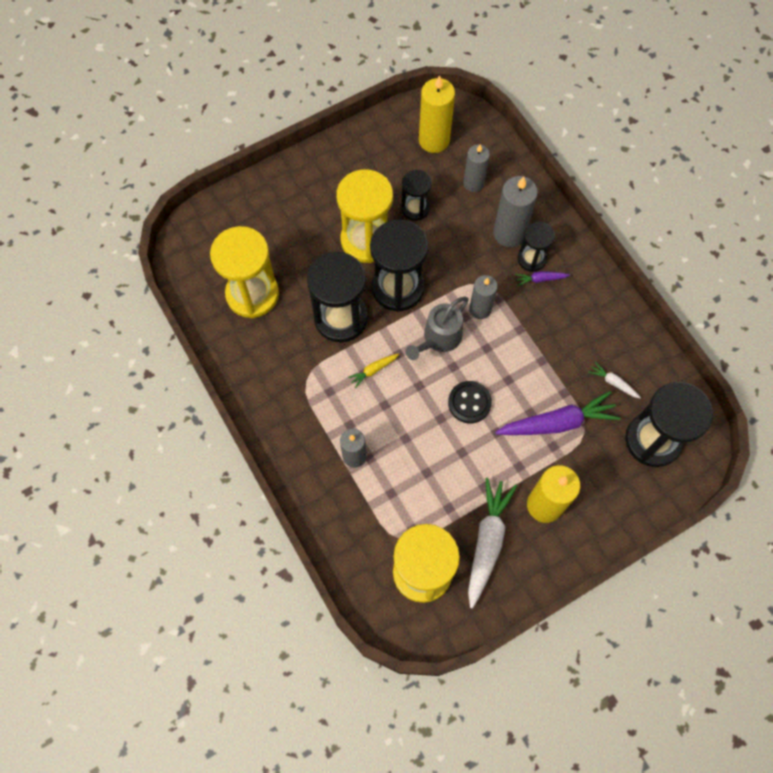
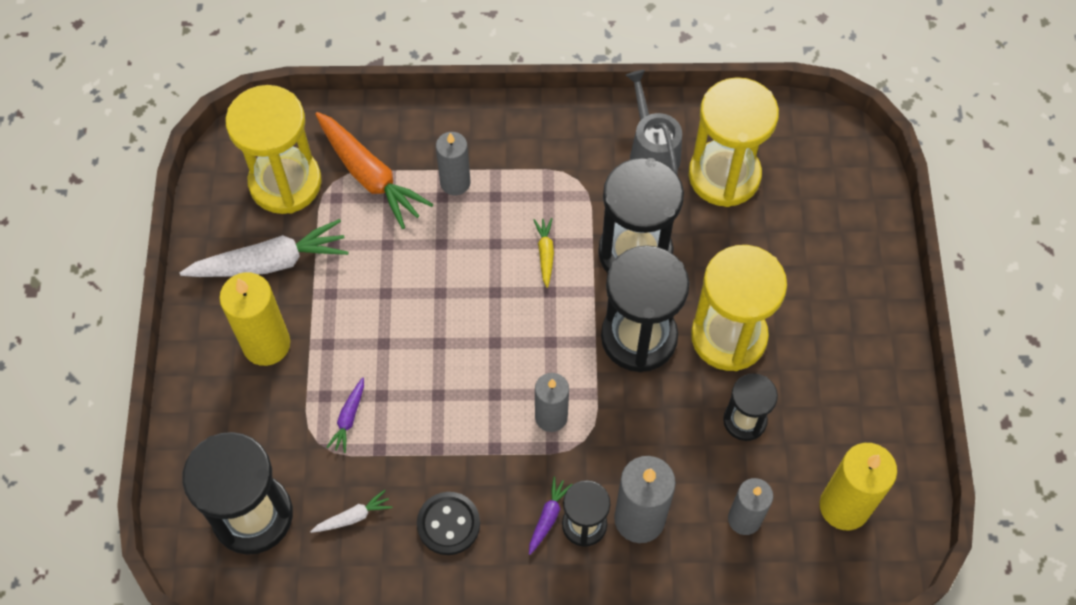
camera: 120 degrees right, 5 degrees down
(382, 517) = (370, 175): none -> orange carrot
(438, 339) = (541, 346): grey watering can -> grey watering can (652, 151)
(469, 403) = (438, 334): black button -> black button (448, 524)
(487, 542) = (270, 262): white carrot -> white carrot turned 60 degrees counterclockwise
(557, 422) = (349, 418): purple carrot -> purple carrot, size x0.47

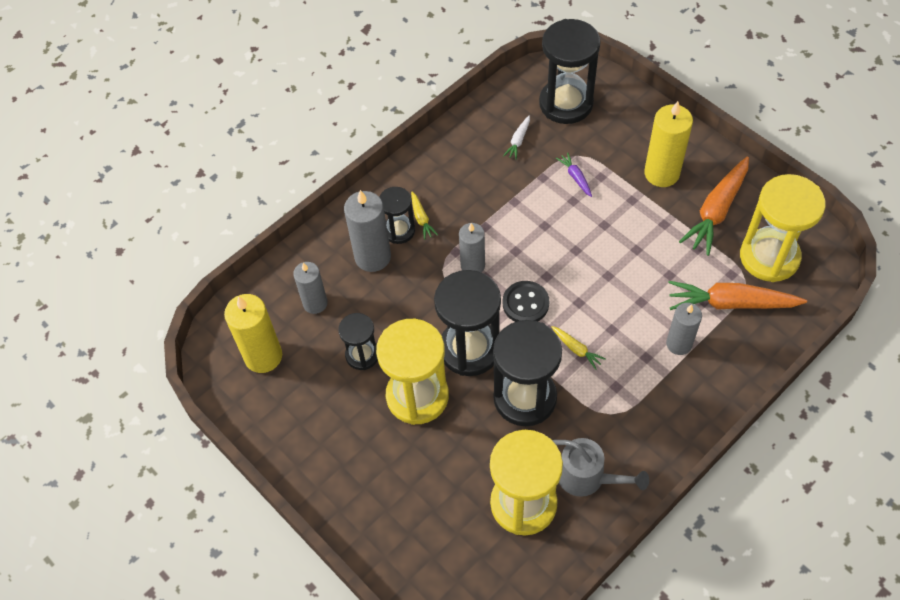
camera: 140 degrees right, 5 degrees down
(270, 262) = (716, 211): white carrot -> orange carrot
(448, 524) = (468, 175): black button -> black button (525, 303)
(548, 517) = (421, 219): purple carrot -> yellow carrot

